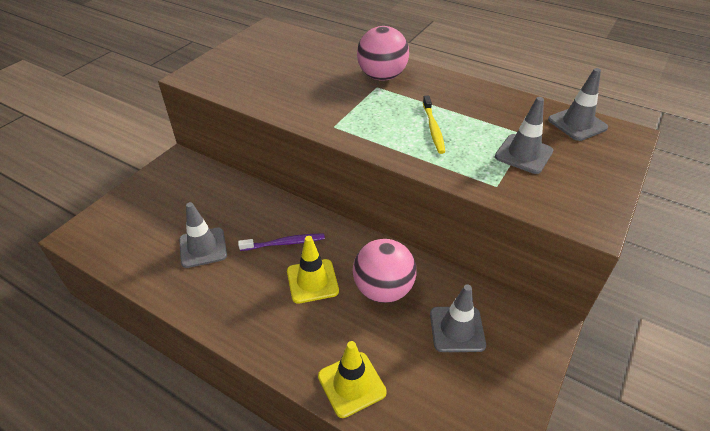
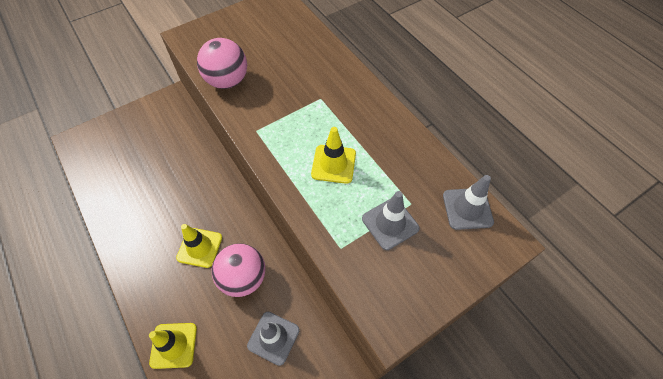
camera: 25 degrees right, 15 degrees up
(203, 247) = (145, 185): grey traffic cone -> none
(284, 243) = (201, 205): purple toothbrush -> none
(382, 77) = (332, 88): pink ball -> pink ball (227, 81)
(433, 129) = (333, 164): yellow toothbrush -> yellow traffic cone

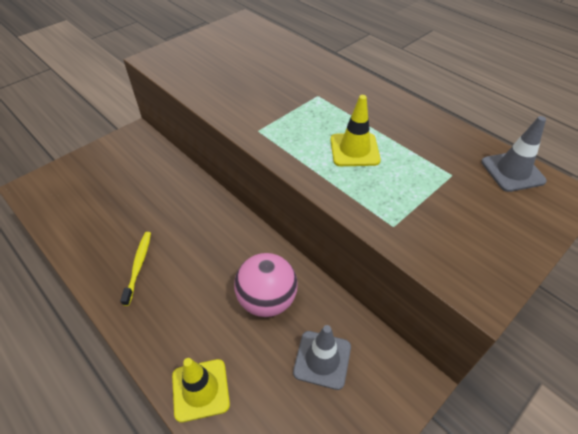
camera: 10 degrees left, 10 degrees down
(148, 229) = (138, 266): none -> yellow toothbrush
(199, 247) = (205, 276): yellow traffic cone -> none
(227, 81) = (212, 91): pink ball -> none
(390, 223) = (438, 195): grey traffic cone -> none

